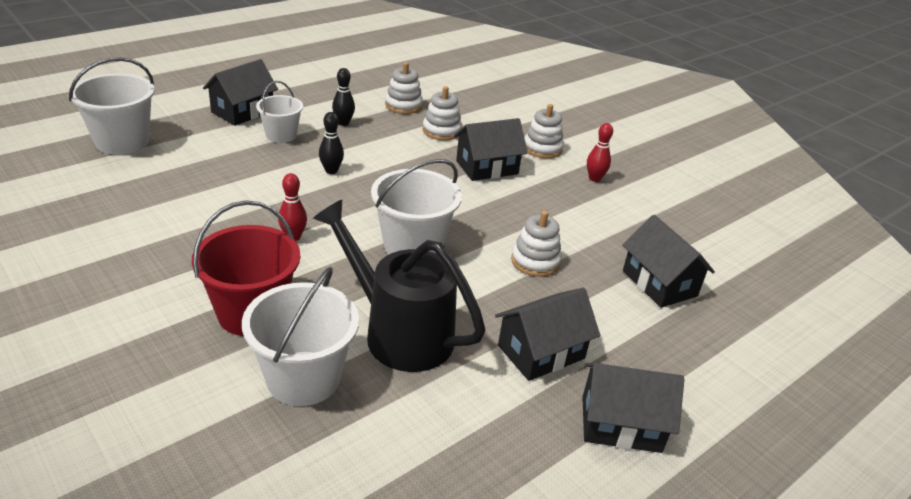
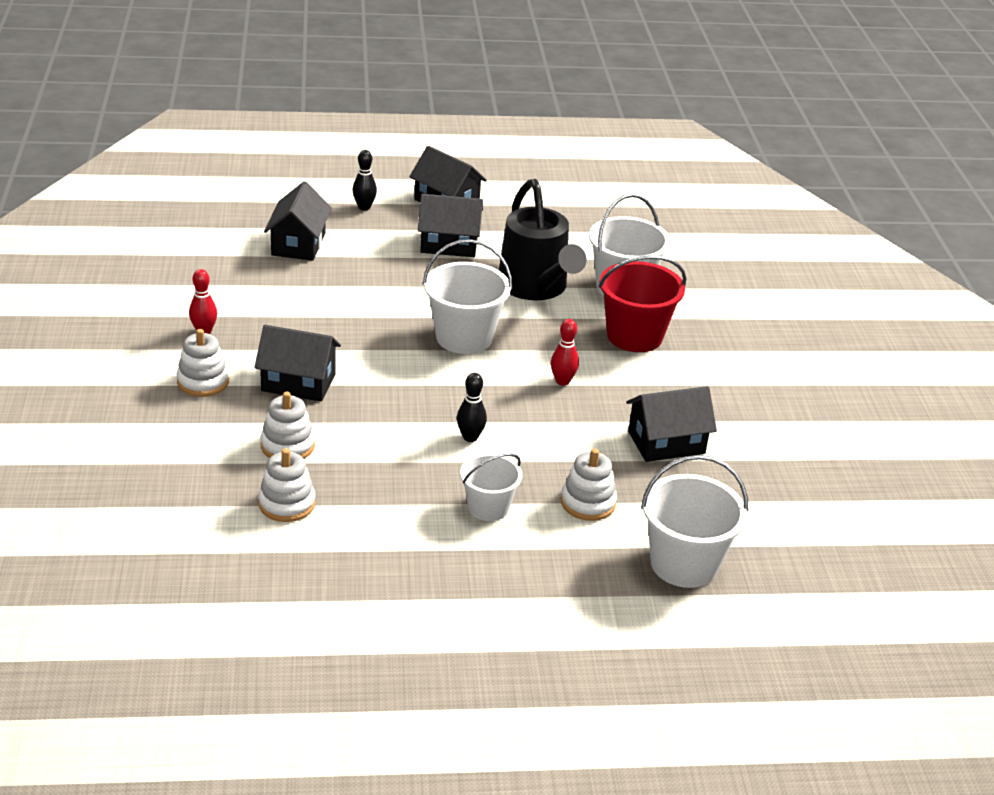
camera: 145 degrees left, 0 degrees up
(242, 111) = (510, 567): black house -> black house (666, 442)
(343, 123) = (395, 501): black bowling pin -> black bowling pin (364, 207)
(535, 261) = (375, 291): white stacking toy -> white stacking toy (588, 503)

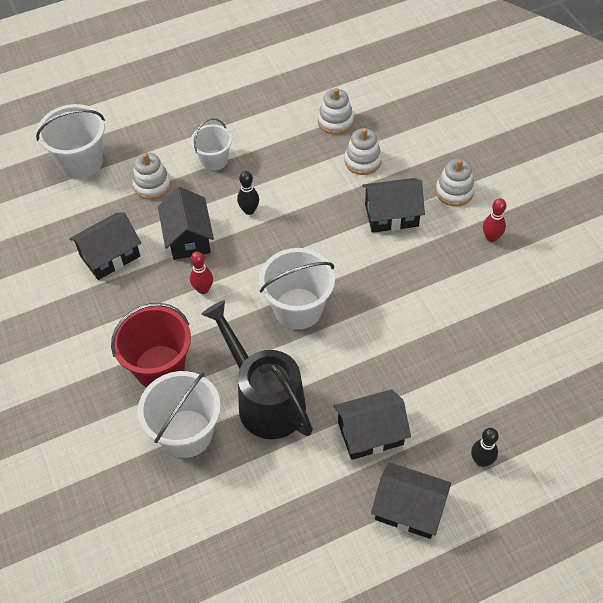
camera: 165 degrees right, 20 degrees up
(298, 244) = (500, 374): black house -> black house (188, 237)

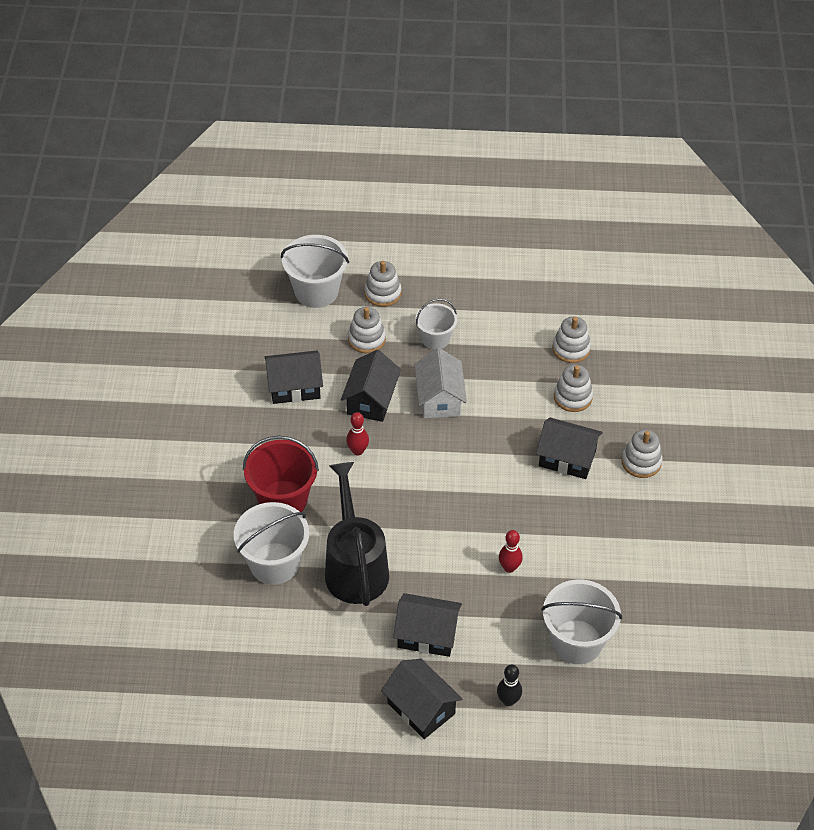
camera: 25 degrees right, 5 degrees down
(143, 139) = (382, 293): none -> white stacking toy
(249, 210) = (439, 398): black bowling pin -> white house
(298, 309) = (430, 504): white bucket -> white bucket (576, 642)
(491, 237) = (647, 519): red bowling pin -> red bowling pin (509, 567)

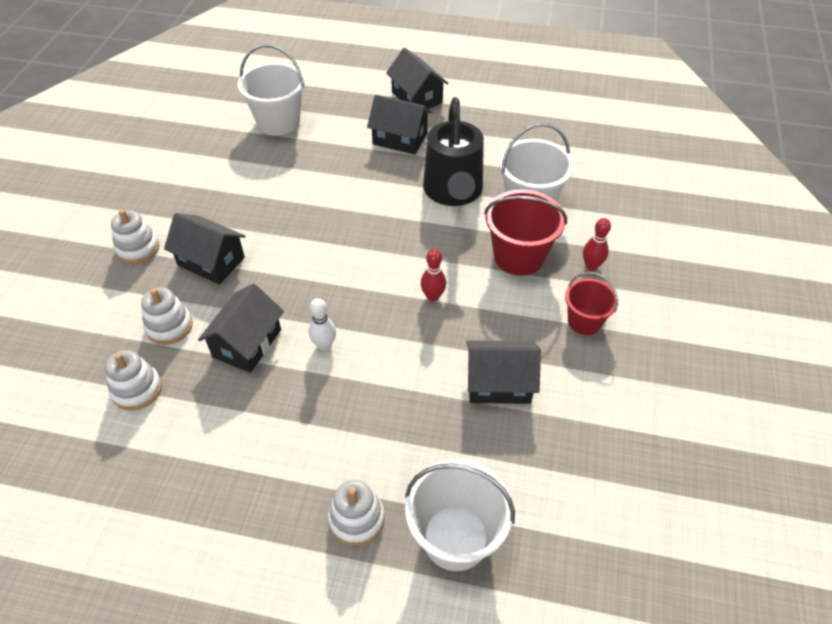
camera: 170 degrees left, 0 degrees up
(224, 445) = (584, 321): none -> red bucket
(366, 339) = (395, 441): white stacking toy -> none
(371, 400) = (406, 354): black house -> black house (247, 343)
(435, 339) = (303, 428): white bucket -> none
(439, 398) = (324, 345): white house -> white bowling pin
(508, 700) = (348, 95): black bowling pin -> none
(509, 567) = (312, 176): red bowling pin -> red bowling pin (591, 266)

